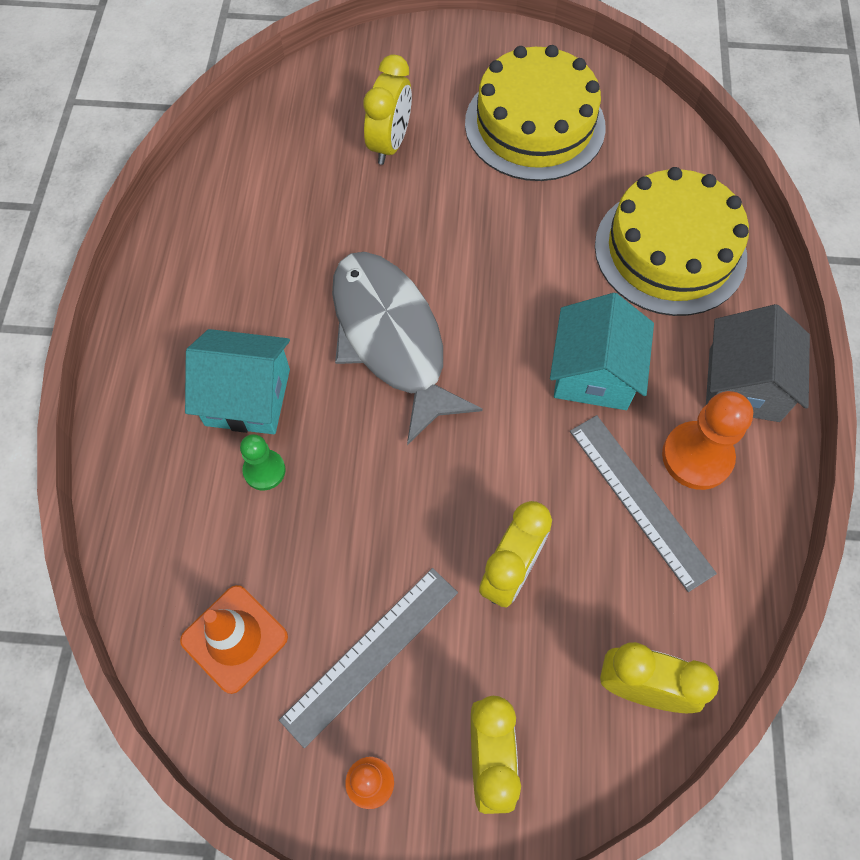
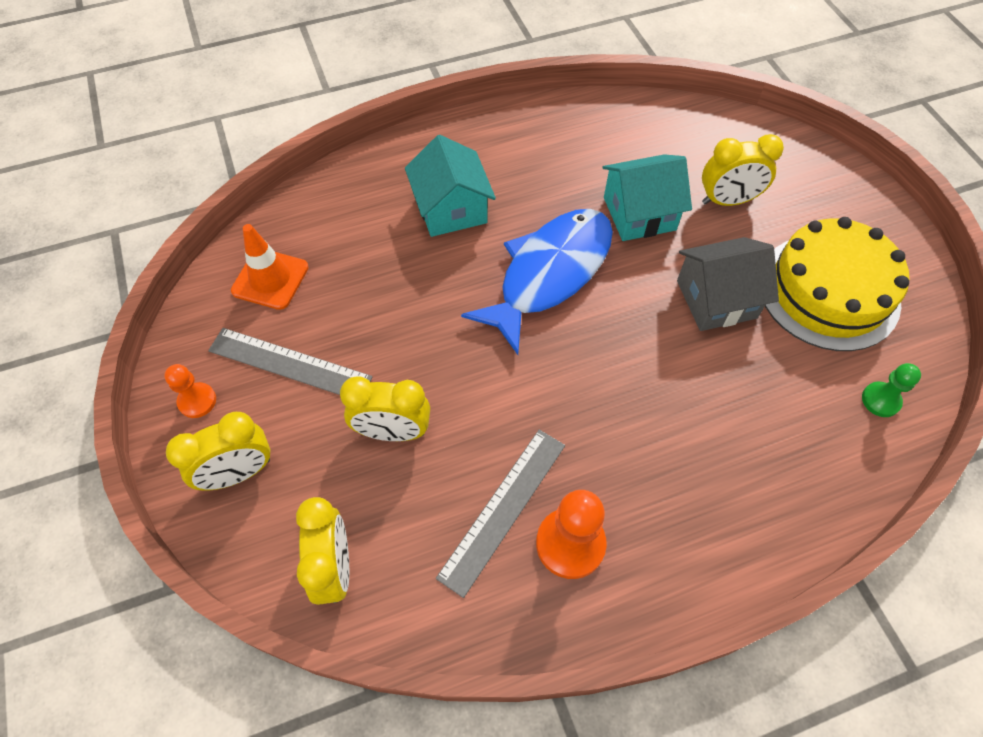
camera: 65 degrees right, 5 degrees down
(264, 470) = (400, 243): green pawn -> green pawn (880, 400)
(391, 339) = (549, 274): grey fish -> blue fish
(594, 373) = (605, 429): turquoise house -> turquoise house (639, 213)
(670, 251) = (774, 448): yellow cake -> none
(744, 384) = (670, 563): grey house -> grey house (716, 299)

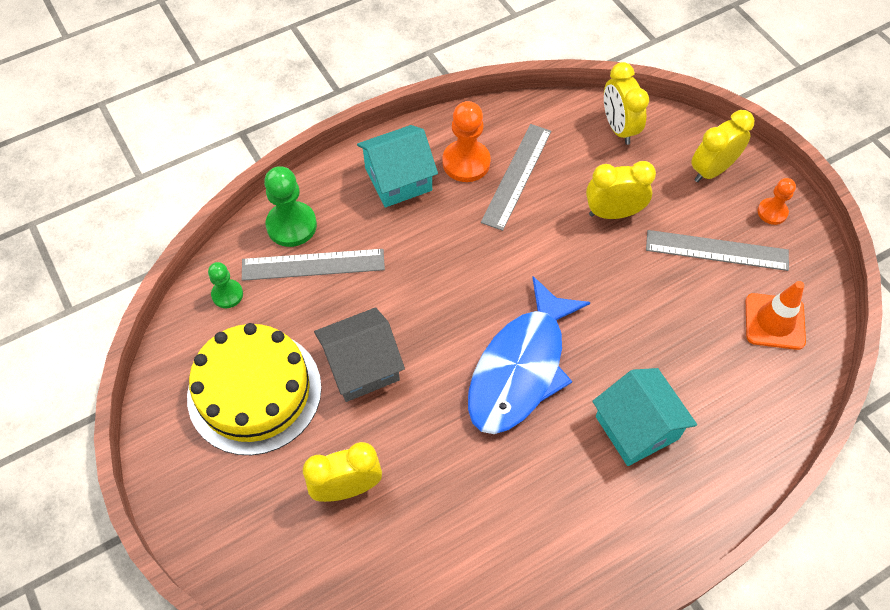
camera: 170 degrees right, 0 degrees up
(639, 213) = (441, 454): turquoise house -> turquoise house (398, 179)
(780, 422) = (313, 264): none -> grey ruler
(814, 482) = (291, 225): none -> green pawn

